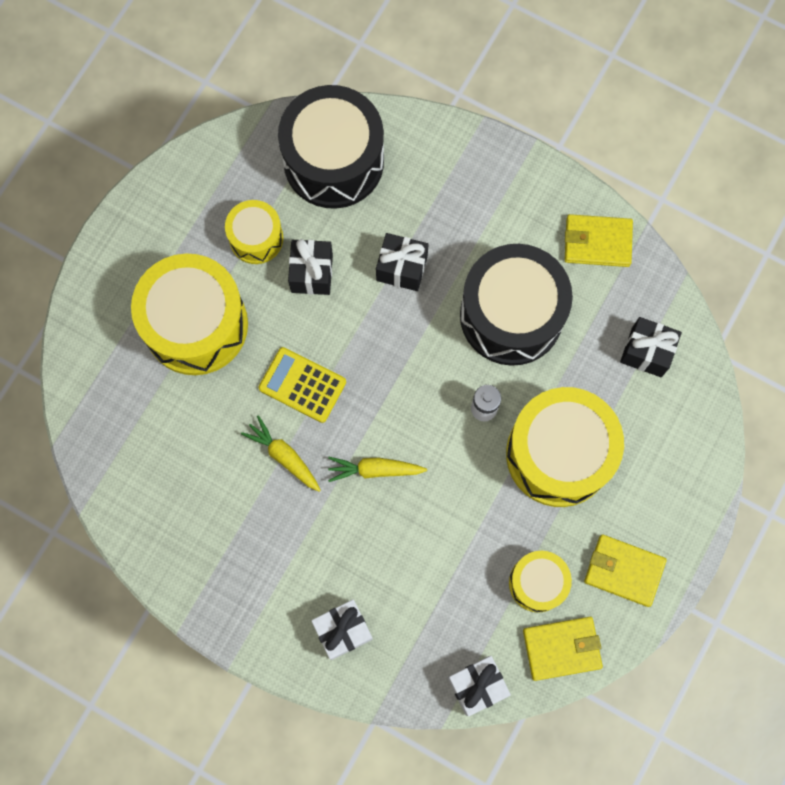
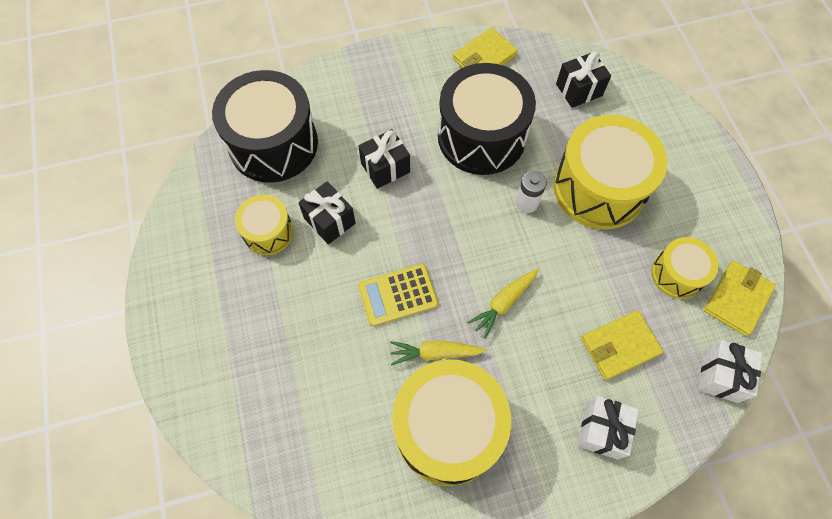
camera: 45 degrees left, 10 degrees down
(196, 325) = (282, 324): yellow drum -> yellow drum (448, 428)
(623, 571) = (712, 218): yellow wallet -> yellow wallet (619, 346)

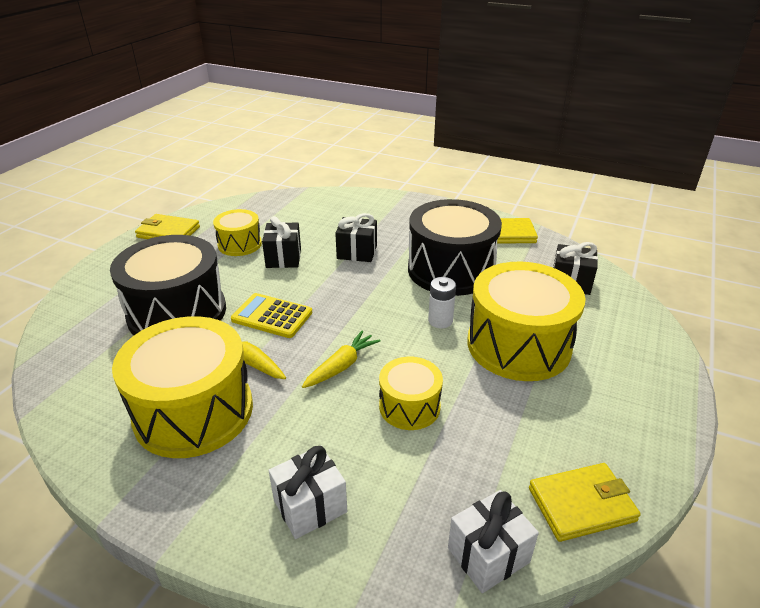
camera: 40 degrees right, 30 degrees down
(273, 144) = (302, 210): black drum -> black drum (177, 312)
(503, 303) = (341, 366): yellow carrot -> yellow carrot turned 135 degrees clockwise
(619, 346) = (406, 457): yellow wallet -> yellow wallet (168, 232)
(677, 274) = (531, 443): yellow drum -> yellow drum (409, 406)

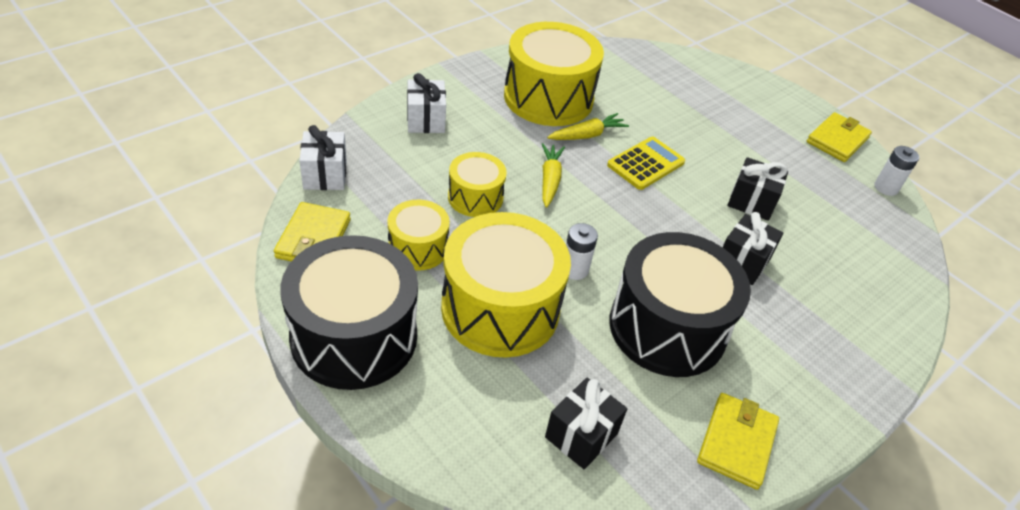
camera: 110 degrees right, 10 degrees up
(177, 312) = (680, 115): black drum -> black drum (354, 336)
(221, 209) = (886, 188): none -> white battery
(240, 244) = (793, 180): yellow drum -> yellow drum (418, 248)
(341, 366) = (550, 180): yellow carrot -> yellow carrot turned 150 degrees counterclockwise

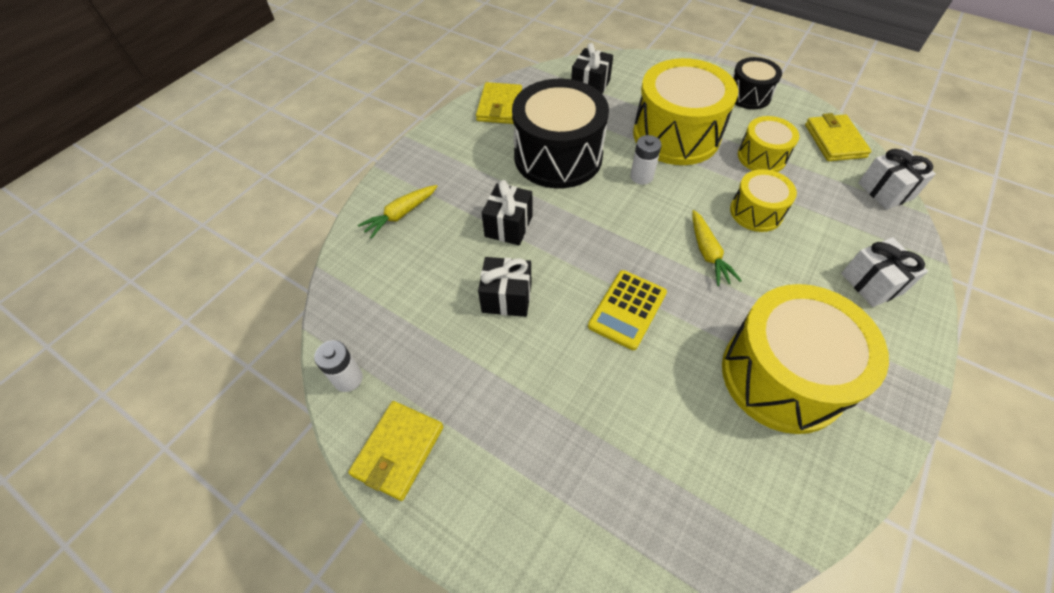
camera: 170 degrees right, 10 degrees up
(354, 336) = (748, 95): black drum -> black drum, size x0.53
(587, 135) = (705, 328): yellow carrot -> yellow carrot (400, 215)

